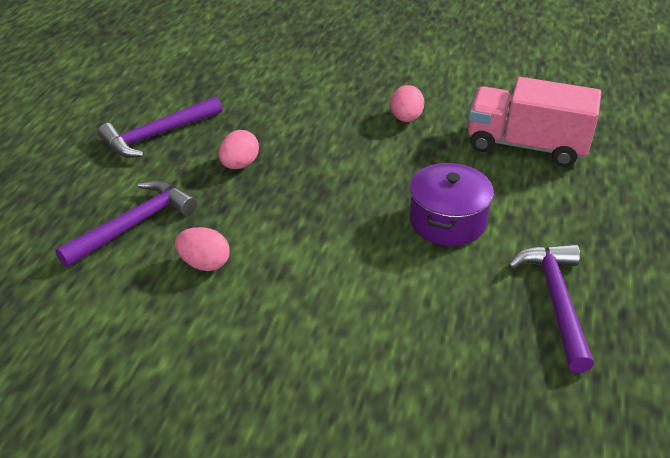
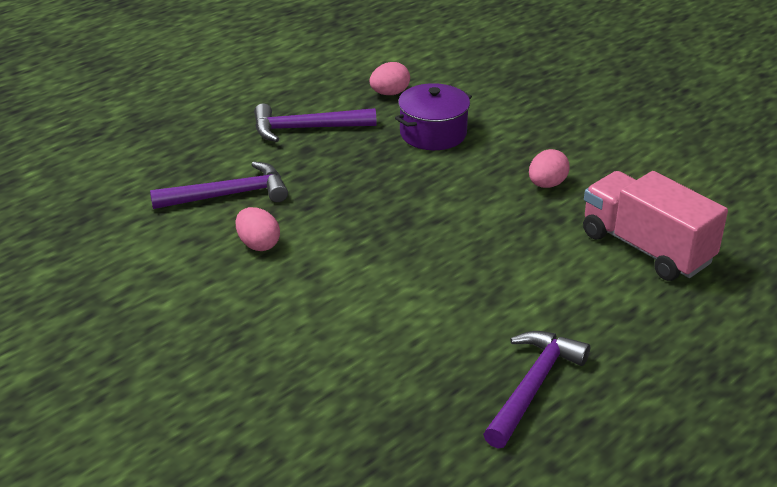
camera: 30 degrees right, 5 degrees down
(239, 165) = (354, 176): pink egg -> pink egg (389, 93)
(447, 221) = (497, 286): purple pot -> purple pot (433, 133)

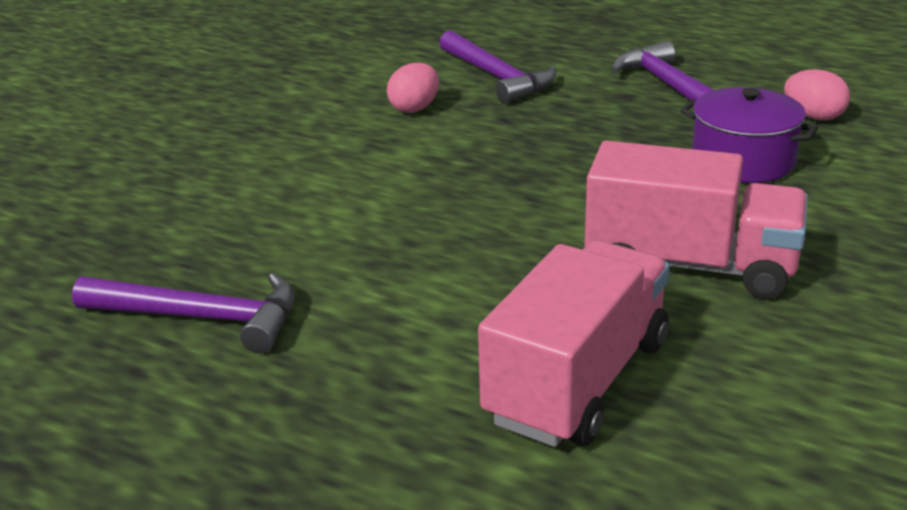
camera: 75 degrees right, 5 degrees down
(547, 184) = (690, 265): pink egg -> pink truck

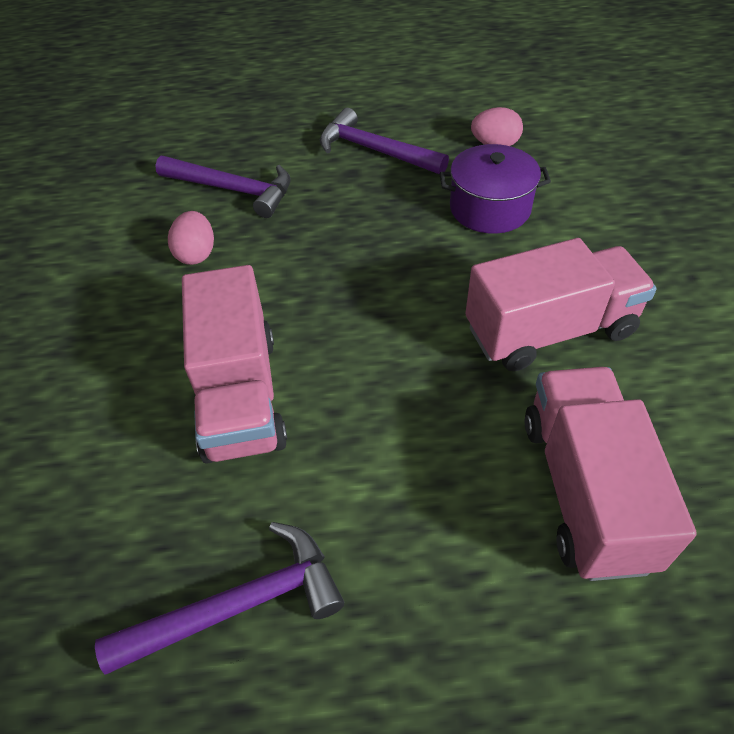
camera: 35 degrees left, 20 degrees up
(346, 204) = (240, 395): none -> pink truck

